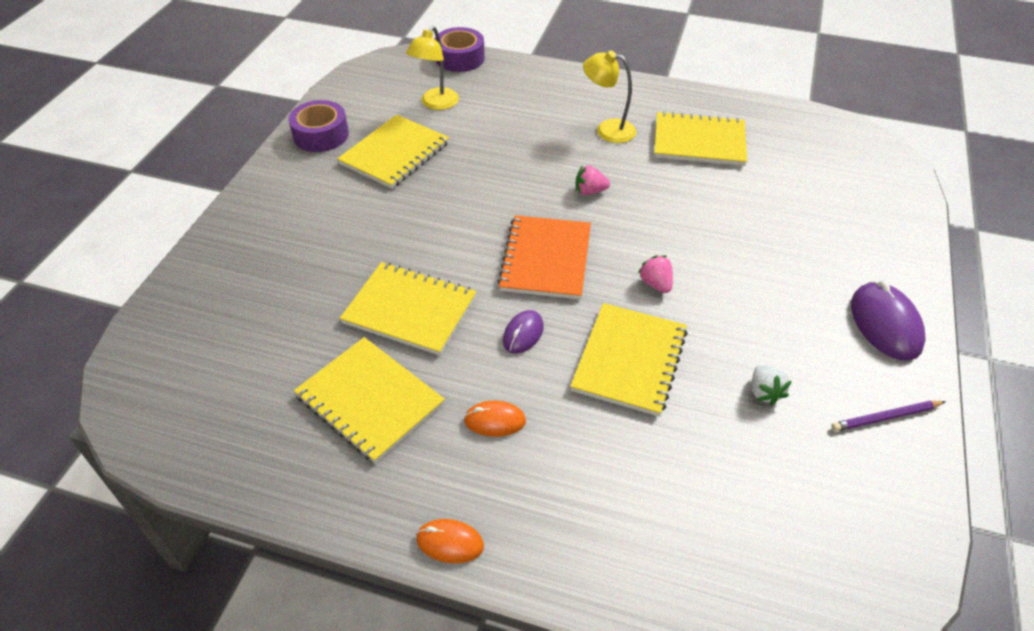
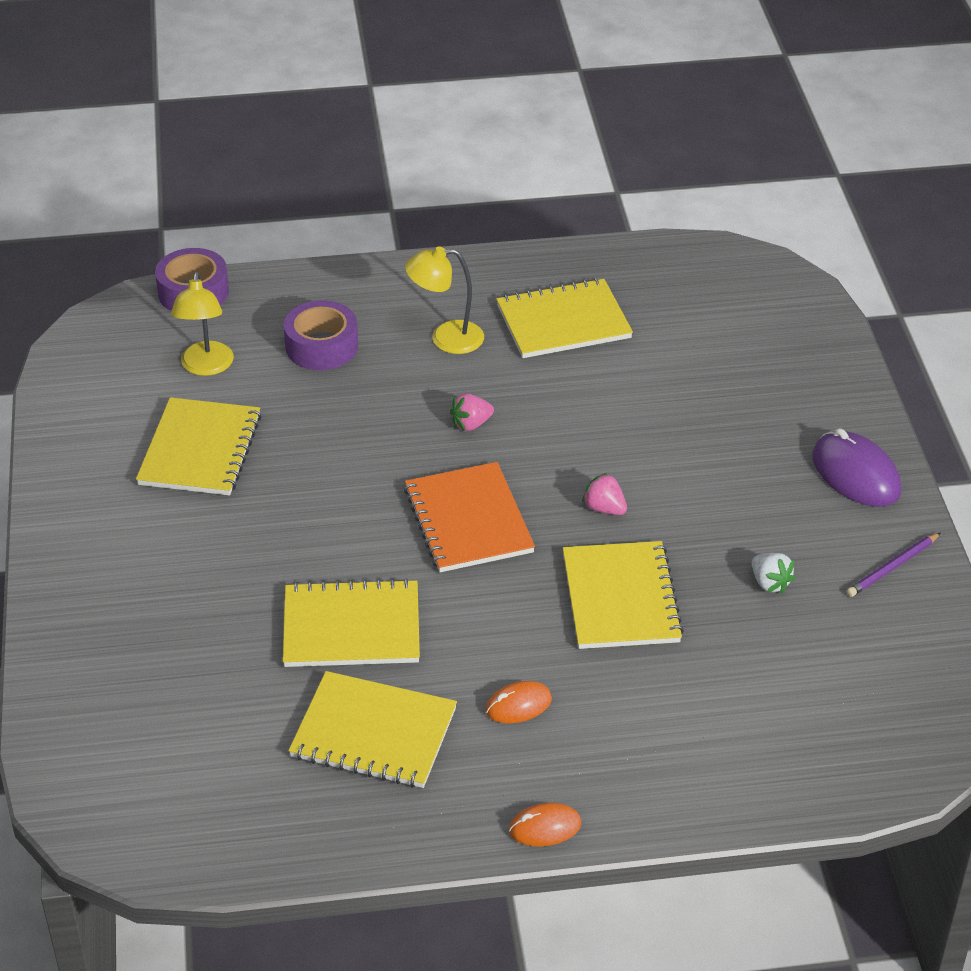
camera: 25 degrees left, 5 degrees down
(321, 135) = (83, 454): purple tape -> purple tape (321, 346)
(523, 334) = (493, 609): purple mouse -> none

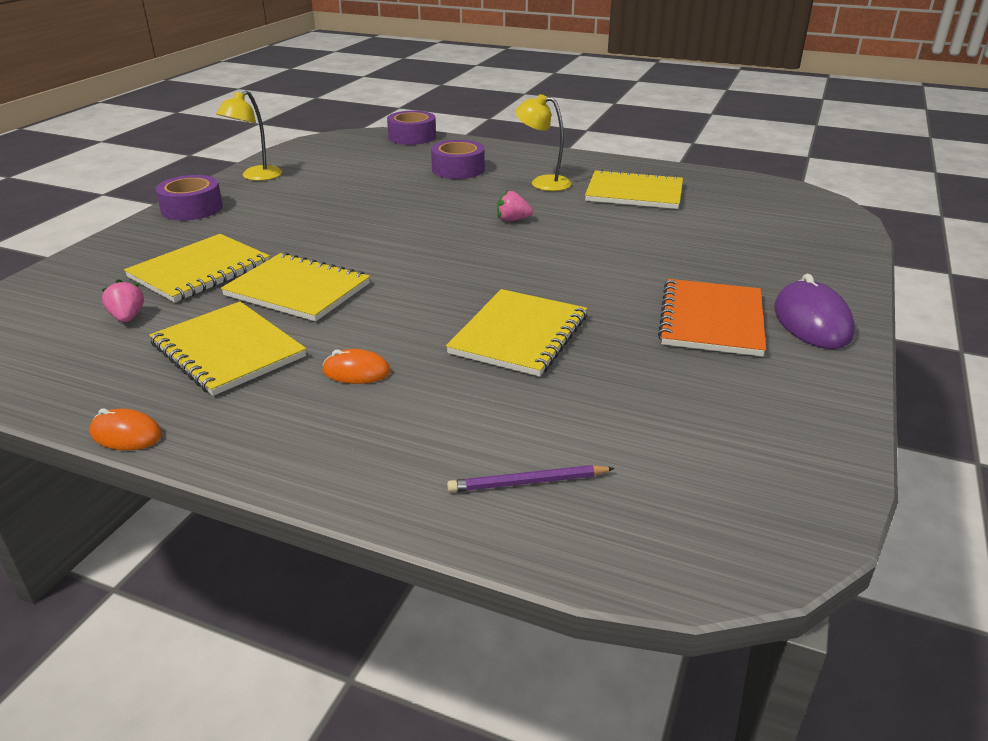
camera: 30 degrees right, 10 degrees down
(72, 547) = (192, 208): none -> purple tape
(200, 450) = (325, 190): yellow notebook -> yellow notebook (200, 270)
(206, 367) = (378, 162): yellow lamp -> yellow lamp (256, 177)
(468, 520) = (452, 262): orange notebook -> orange notebook (711, 320)
(545, 827) = (269, 463): orange mouse -> orange mouse (126, 434)
(604, 508) = (563, 283): pink strawberry -> pink strawberry (128, 317)
(770, 583) = (664, 365): white strawberry -> none
(892, 567) = (802, 391): purple pencil -> purple pencil (528, 482)

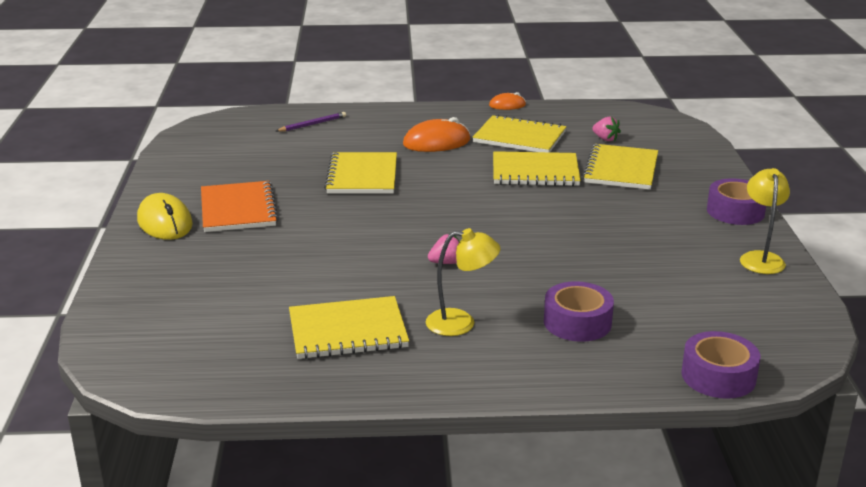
camera: 155 degrees right, 5 degrees down
(356, 371) = (436, 142): orange mouse -> orange mouse, size x1.73
(812, 321) = (165, 222): purple mouse -> yellow mouse

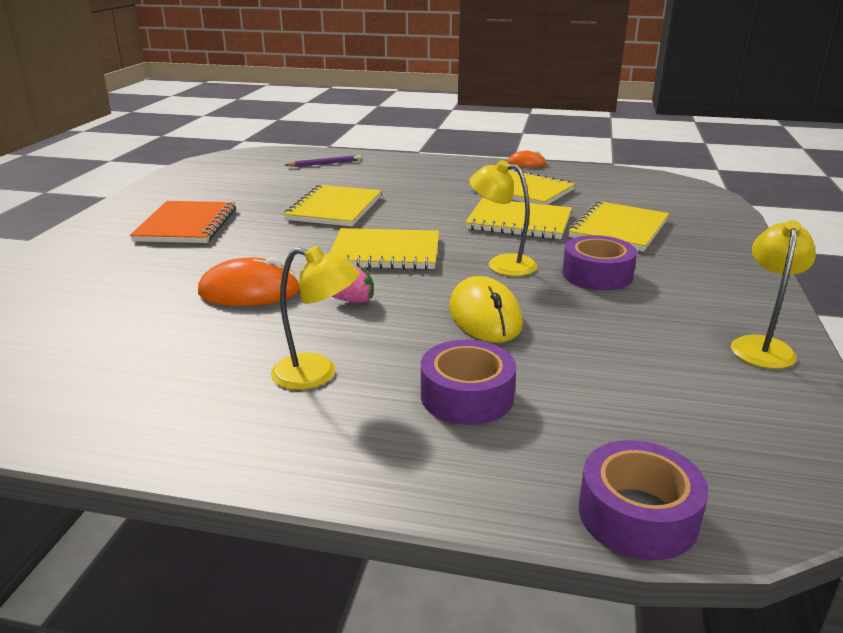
camera: 15 degrees right, 0 degrees up
(165, 222) = (106, 229): yellow mouse -> yellow mouse (485, 316)
(348, 331) = (175, 364): yellow notebook -> yellow notebook (385, 252)
(436, 142) = (432, 187): orange mouse -> orange mouse (249, 291)
(543, 215) = (502, 264): none -> yellow lamp
(605, 139) = (615, 200): pink strawberry -> none
(735, 211) = (744, 286): purple tape -> purple tape (597, 274)

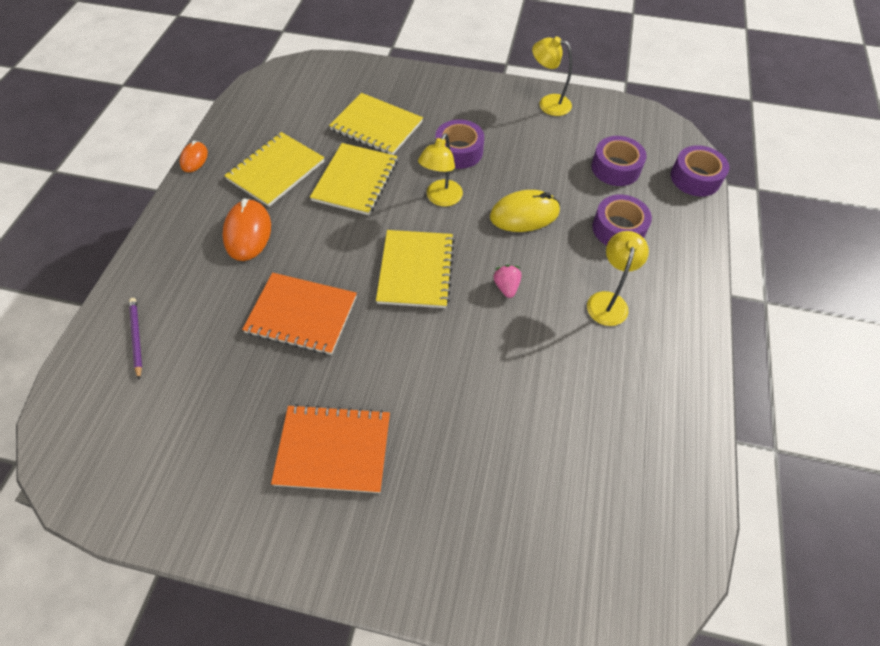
camera: 90 degrees left, 30 degrees up
(249, 291) = (493, 359): orange mouse -> orange mouse (248, 232)
(334, 208) = (301, 315): yellow notebook -> orange notebook
(622, 406) = (615, 168): none -> purple tape

